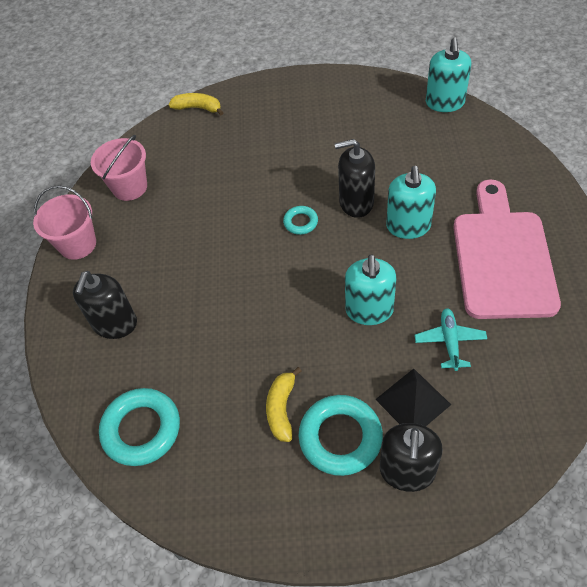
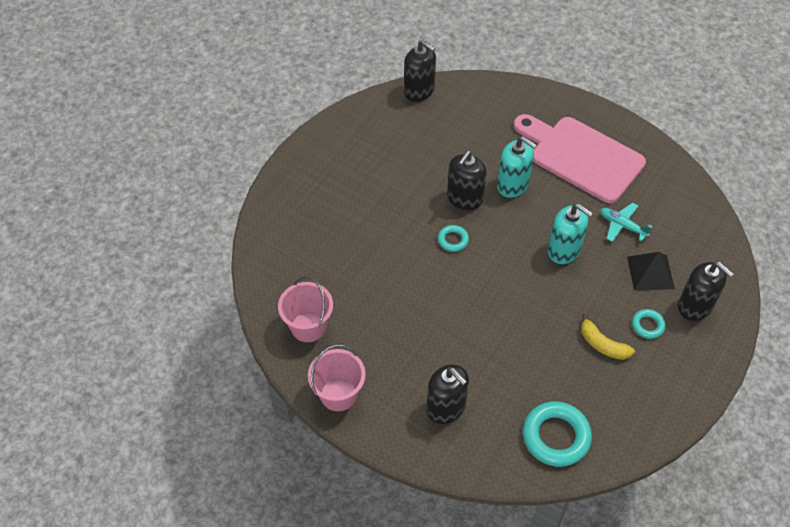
camera: 60 degrees left, 0 degrees up
(198, 108) = (263, 232): yellow banana -> none
(340, 437) = (647, 325): turquoise ring -> turquoise ring, size x0.52
(445, 103) = (419, 90): turquoise soap dispenser -> black soap dispenser

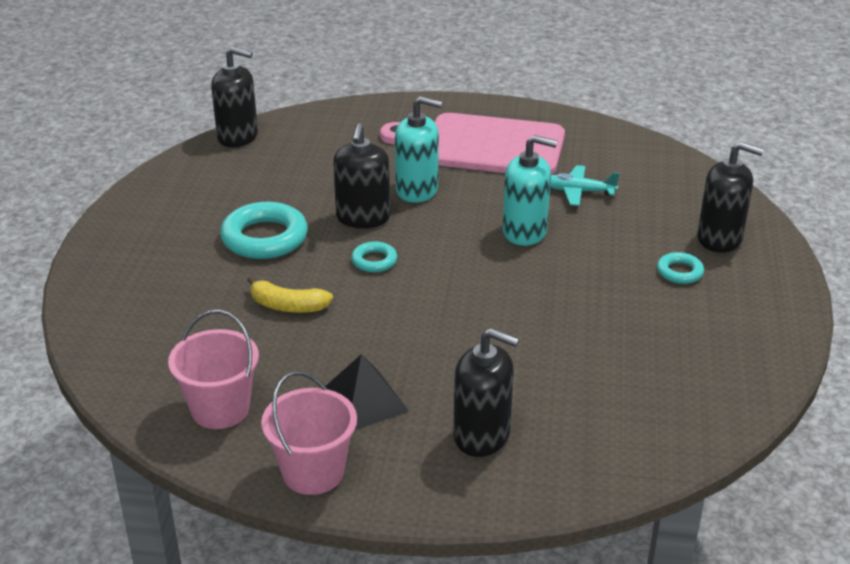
camera: 25 degrees left, 20 degrees down
(556, 436) = (652, 417): turquoise ring -> turquoise ring (264, 238)
(602, 344) = (640, 306): yellow banana -> yellow banana (288, 306)
(650, 272) = (644, 223): black pyramid -> black pyramid (363, 401)

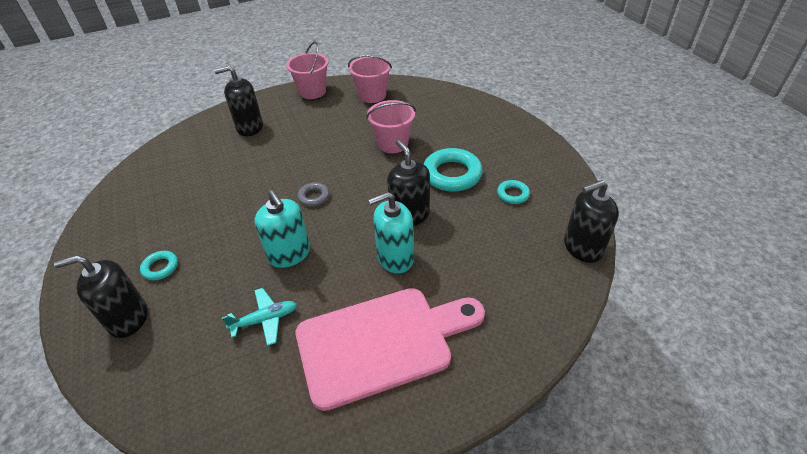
camera: 150 degrees right, 10 degrees up
(288, 306) = (392, 144): yellow banana -> pink bucket
(363, 401) = (314, 120): black pyramid -> none
(374, 261) = (372, 188): turquoise ring -> turquoise ring (513, 194)
(455, 279) = (314, 196): none -> grey ring
(525, 232) = (289, 254): turquoise soap dispenser -> turquoise soap dispenser turned 105 degrees counterclockwise

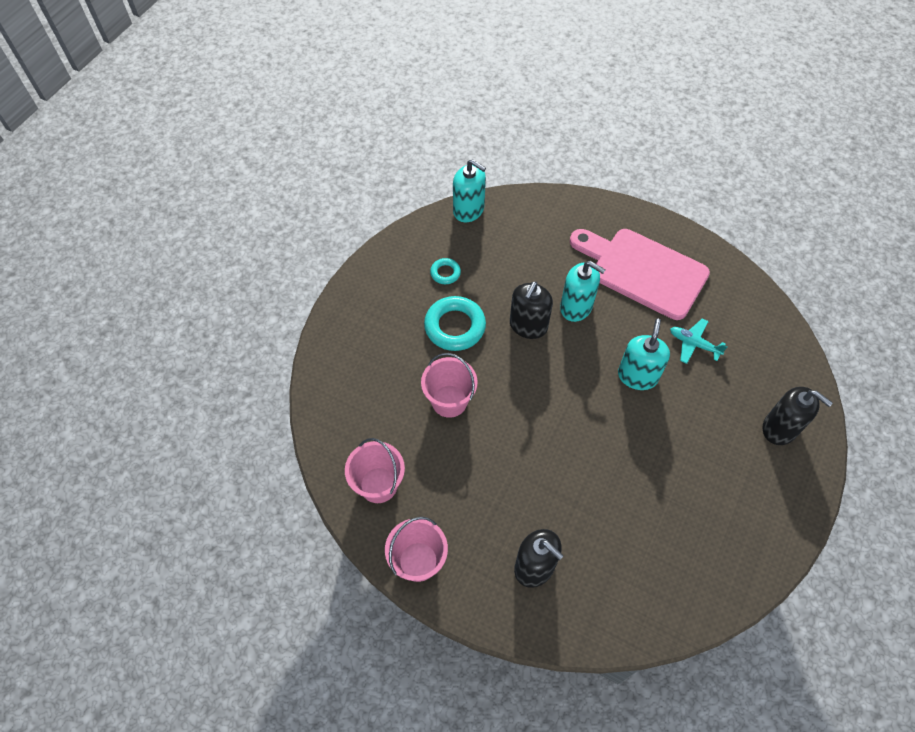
camera: 130 degrees left, 15 degrees up
(160, 267) = (734, 454): turquoise ring -> none
(314, 196) = (570, 410): grey ring -> none
(582, 247) = (468, 210): black soap dispenser -> turquoise soap dispenser

